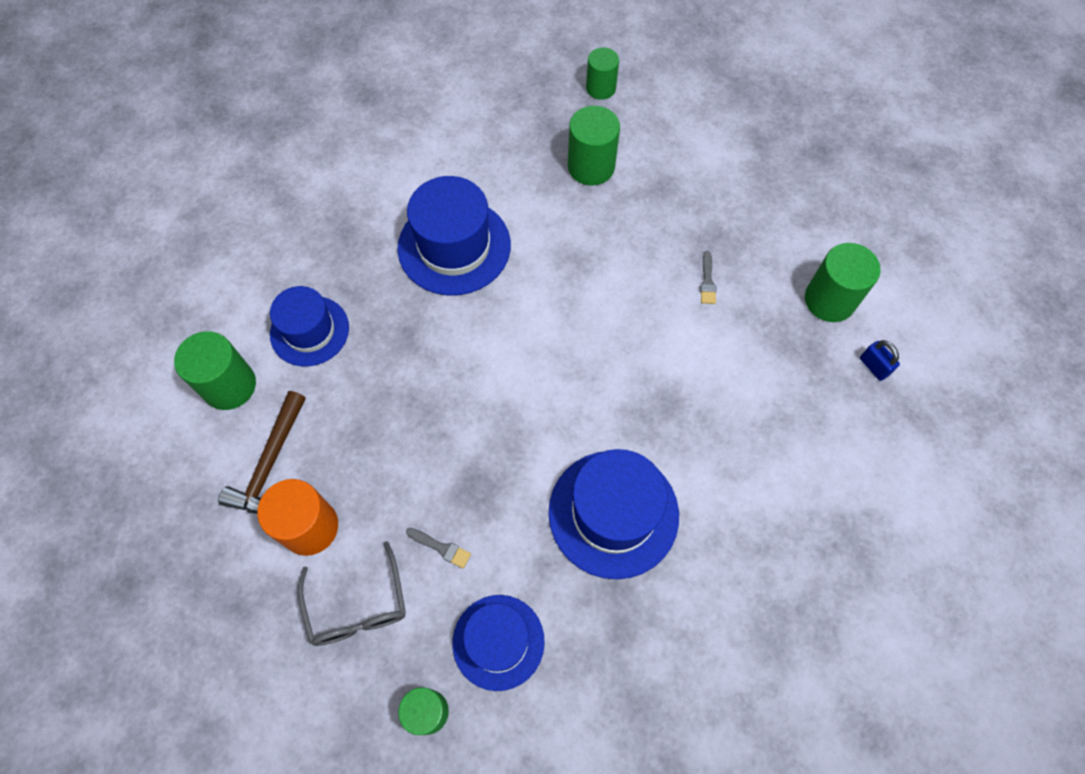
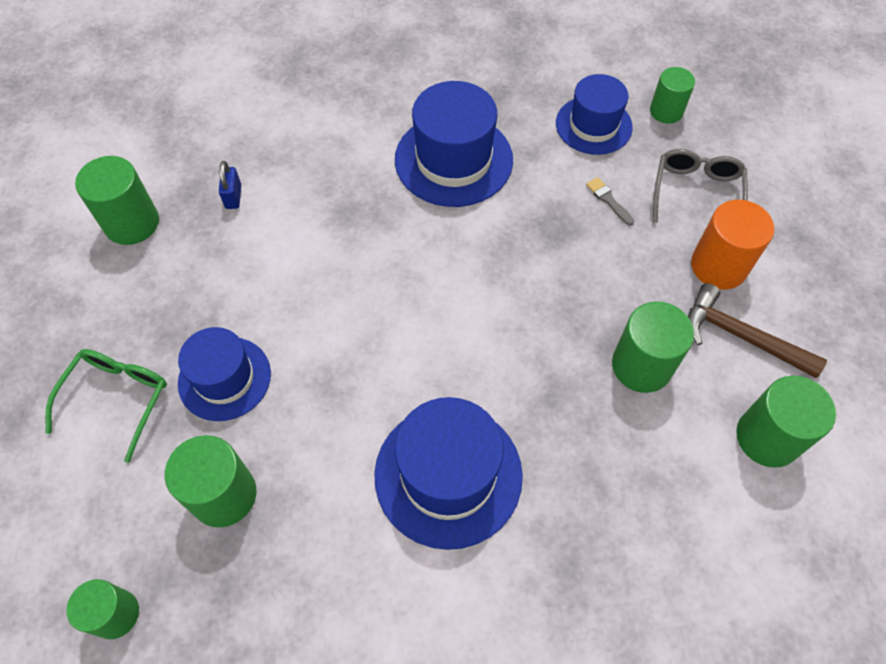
camera: 150 degrees left, 5 degrees down
(270, 463) = (741, 337): brown hammer -> brown hammer turned 105 degrees counterclockwise
(309, 331) = (659, 456): blue hat -> blue hat (224, 378)
(347, 394) = (641, 365): none -> green cylinder
(707, 281) = (220, 295): grey brush -> none
(709, 182) = (117, 398): none -> green glasses
(874, 366) = (156, 157): blue padlock -> blue padlock (233, 197)

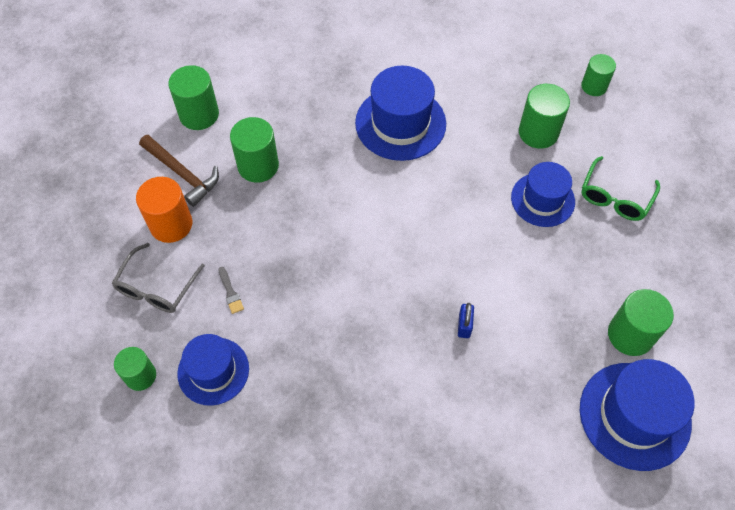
camera: 170 degrees left, 0 degrees up
(233, 197) = (546, 347): blue padlock -> blue padlock (464, 325)
(453, 160) = (349, 354): blue hat -> blue hat (634, 415)

